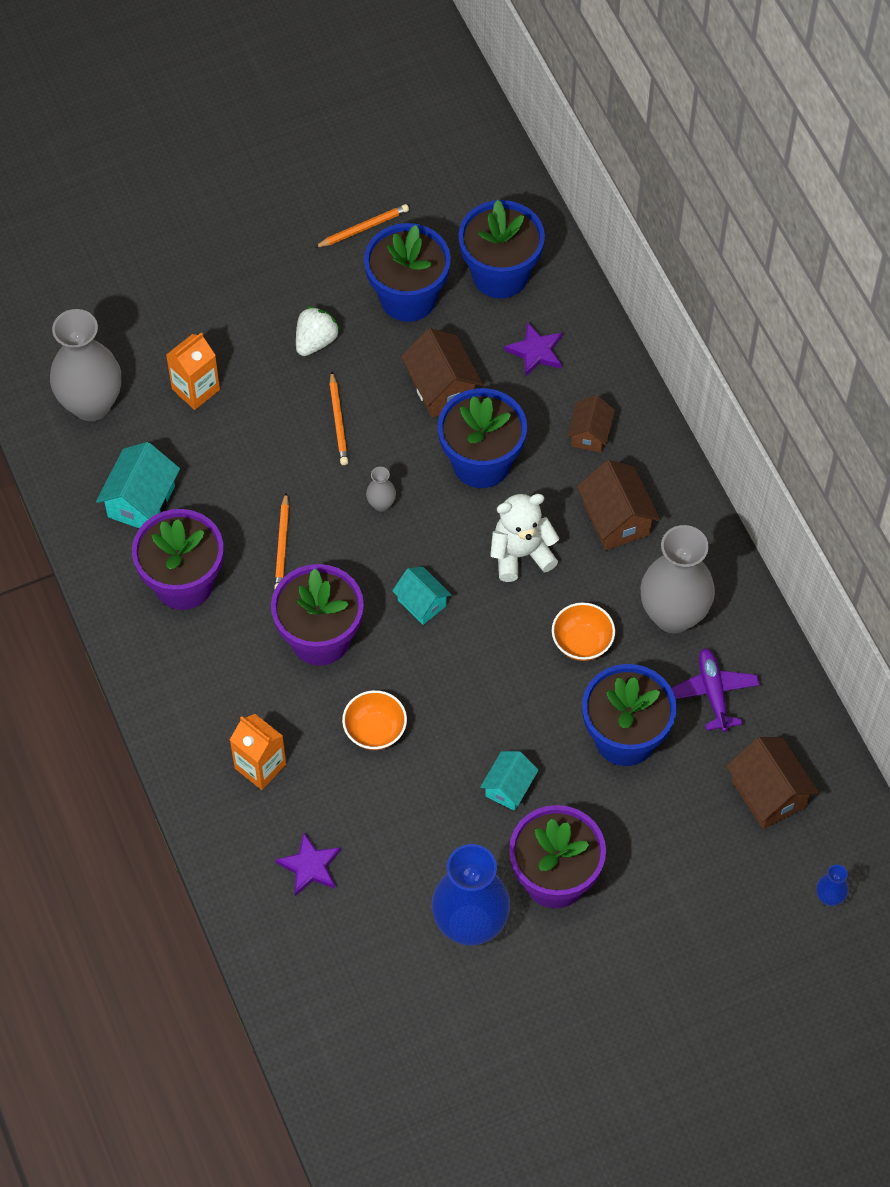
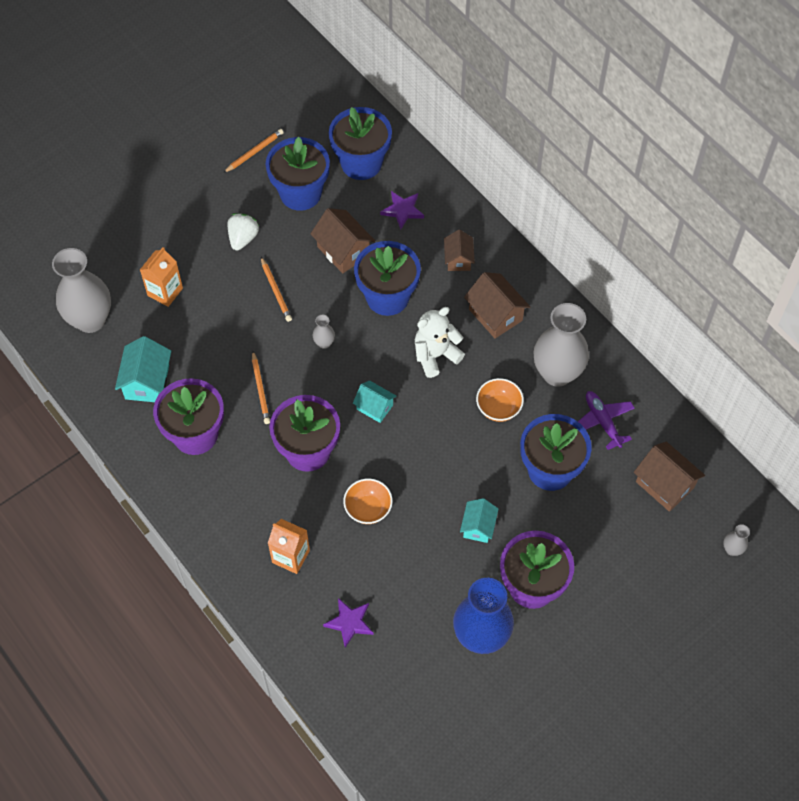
camera: 15 degrees left, 0 degrees up
(829, 897) = (732, 549): blue vase -> grey vase

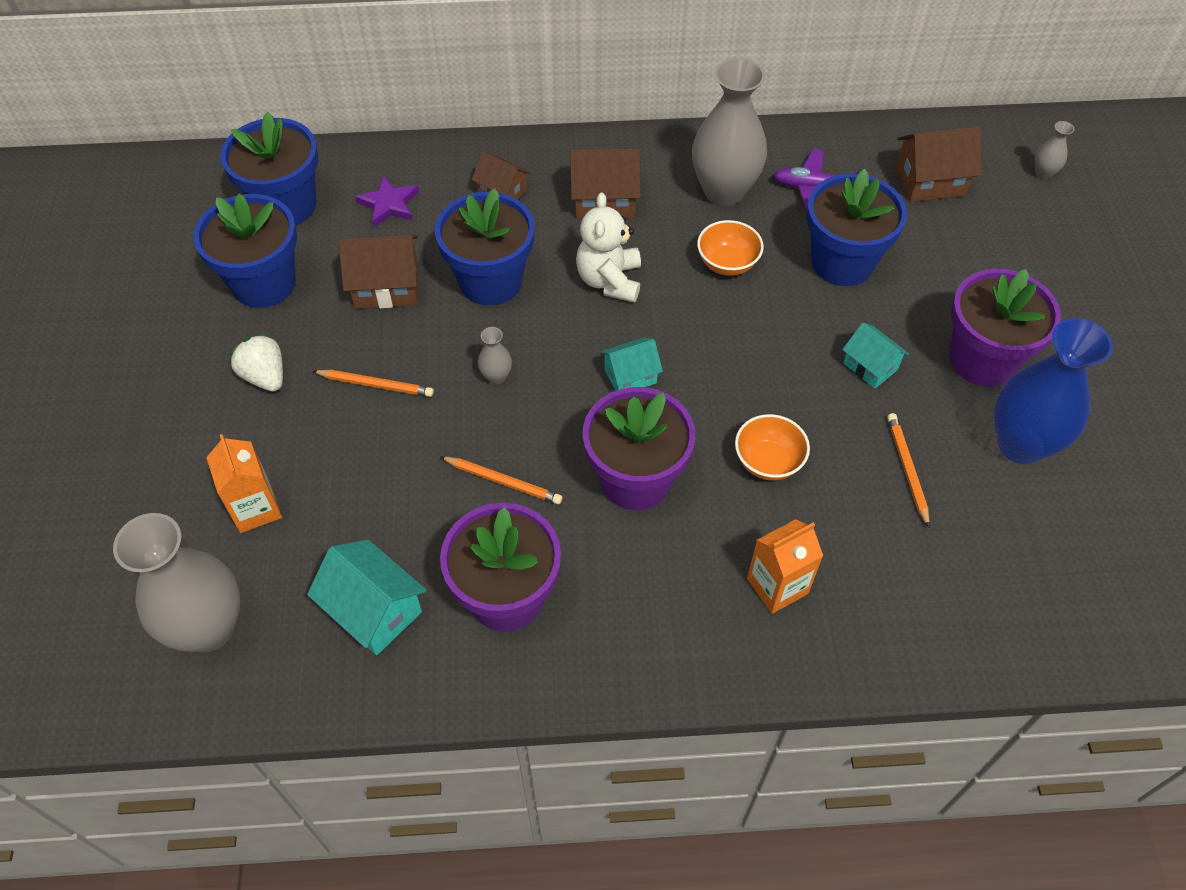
camera: 55 degrees left, 5 degrees down
(254, 152) = (155, 295): orange pencil -> orange pencil (907, 469)
(349, 623) = (918, 573): purple star -> none

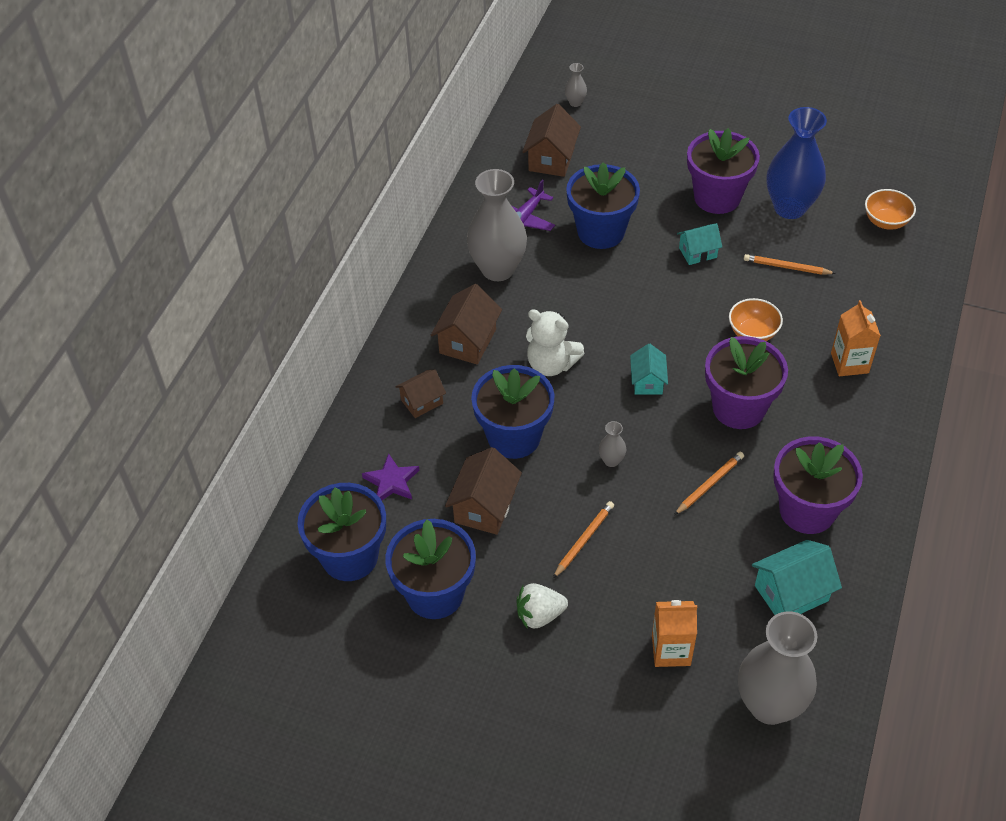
camera: 65 degrees left, 5 degrees down
(727, 263) = (569, 292): orange bowl -> orange bowl (886, 221)

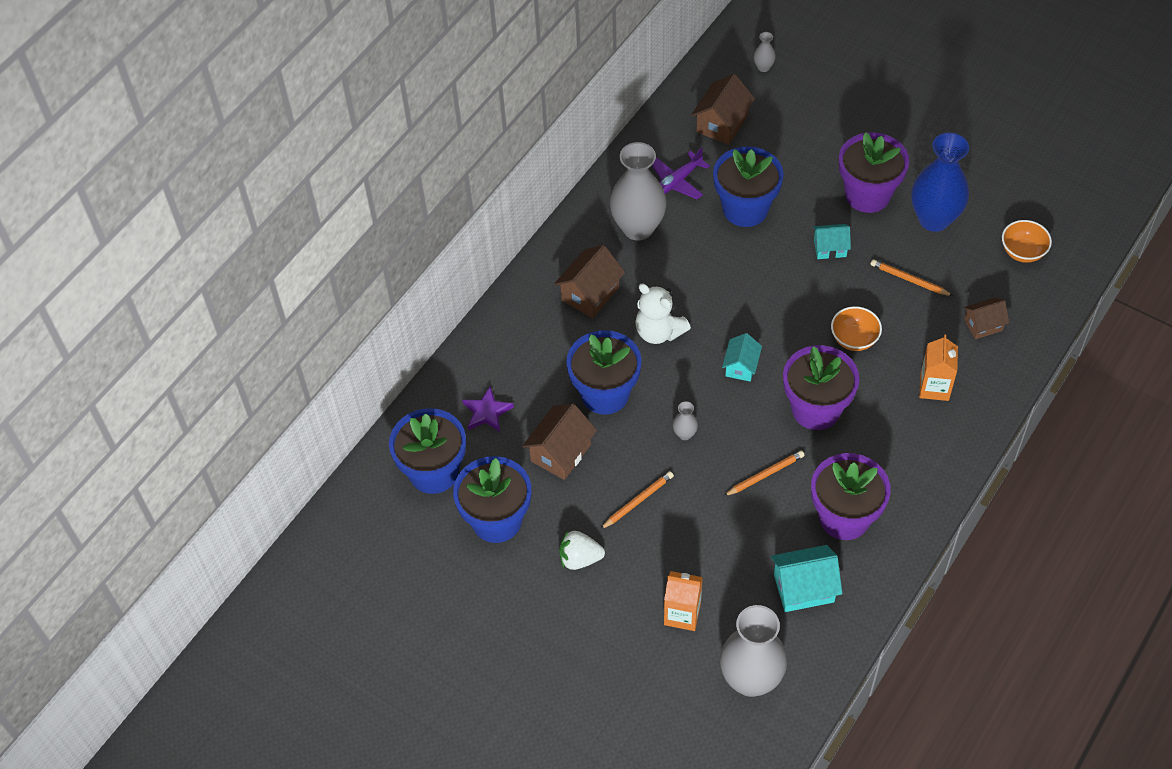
camera: 15 degrees right, 5 degrees up
(422, 402) = (533, 343): brown house -> brown house (983, 325)

